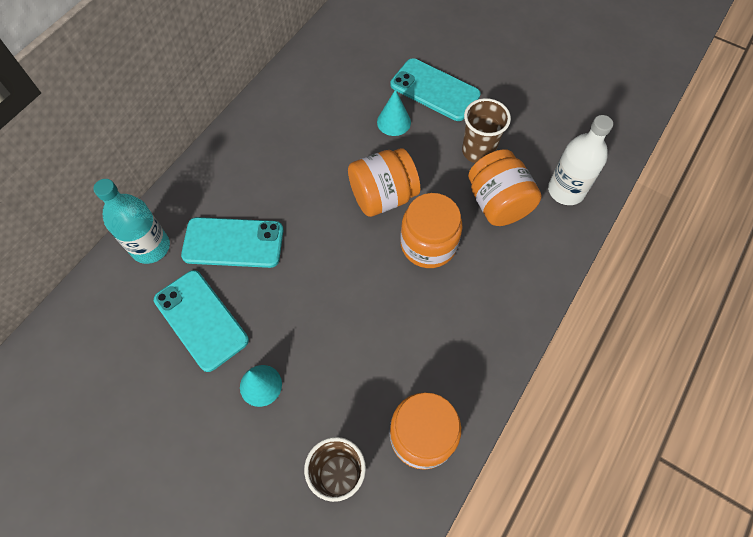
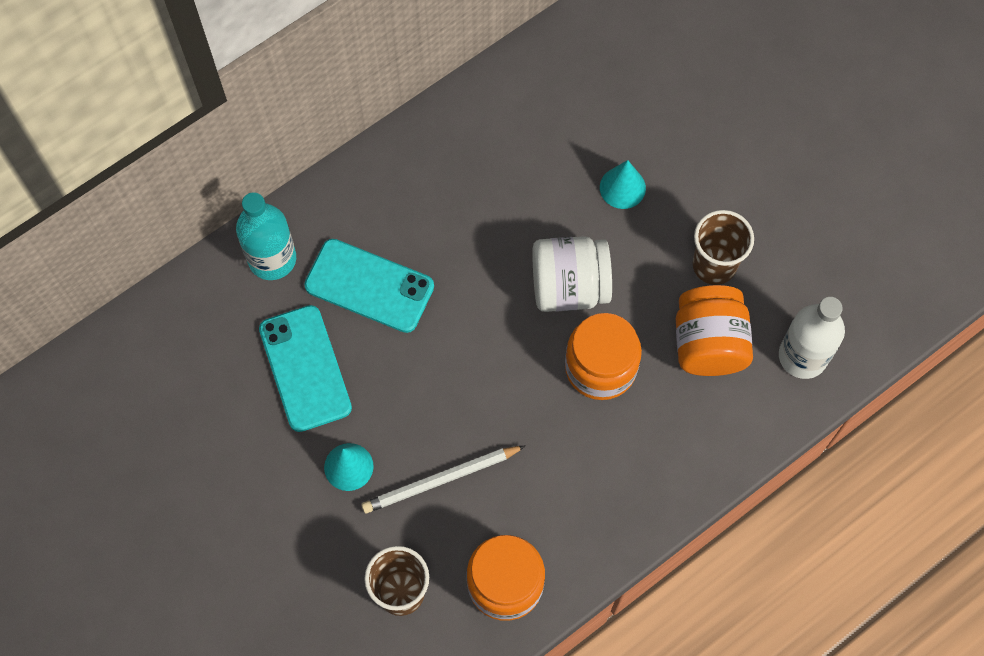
camera: 20 degrees right, 5 degrees up
(339, 370) = (441, 480): none -> white pencil
(383, 196) = (569, 286): orange jar -> white jar
(434, 90) = (694, 158): turquoise phone -> none

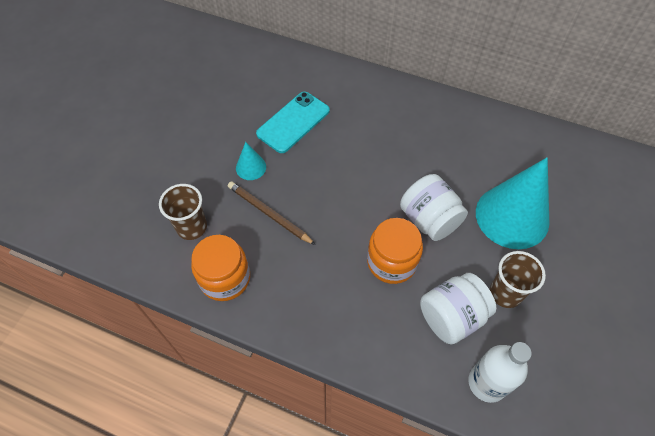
camera: 60 degrees right, 10 degrees down
(272, 259) = (342, 81): turquoise bottle -> none
(369, 286) = (358, 127): turquoise phone -> none
(441, 480) = (269, 214): white pencil -> brown pencil
(622, 187) = (512, 216): turquoise cone -> turquoise cone, size x2.26
(708, 343) = (451, 317): orange jar -> white jar

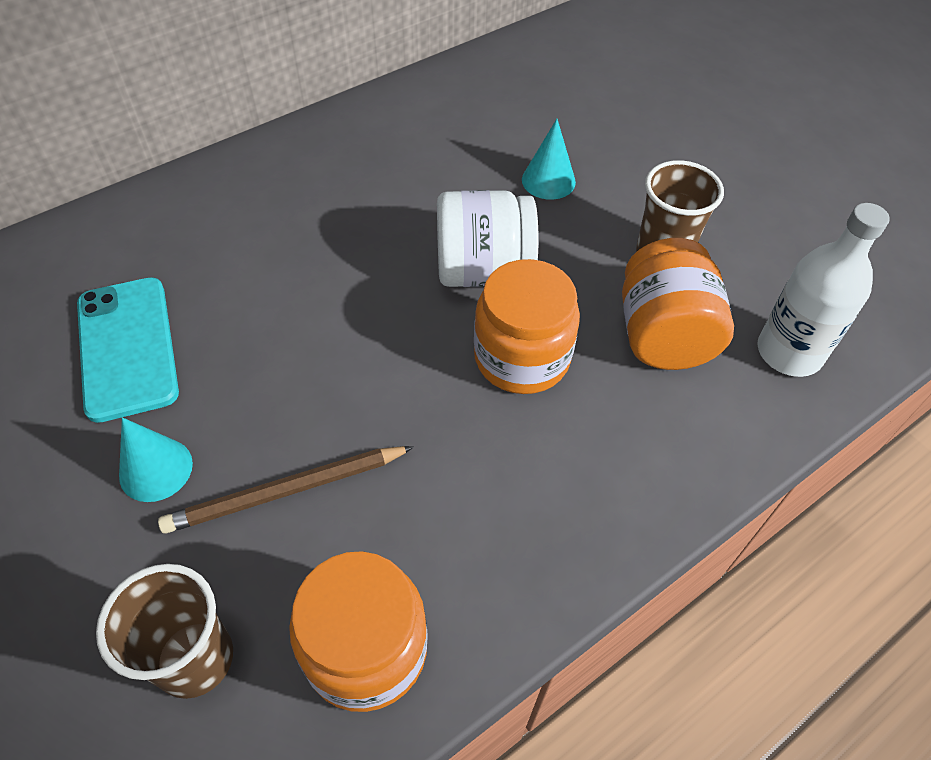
camera: 60 degrees left, 5 degrees down
(451, 317) = (663, 335): white jar -> orange jar
(512, 216) = (548, 180): turquoise cone -> turquoise cone, size x0.44

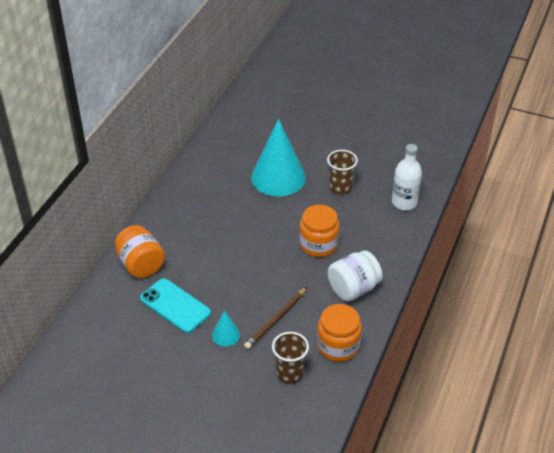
camera: 30 degrees left, 10 degrees down
(483, 270) = (281, 221): white jar -> white jar (353, 288)
(548, 180) = (278, 177): turquoise cone -> turquoise cone, size x2.26
(663, 335) = (360, 215): orange jar -> orange jar (141, 265)

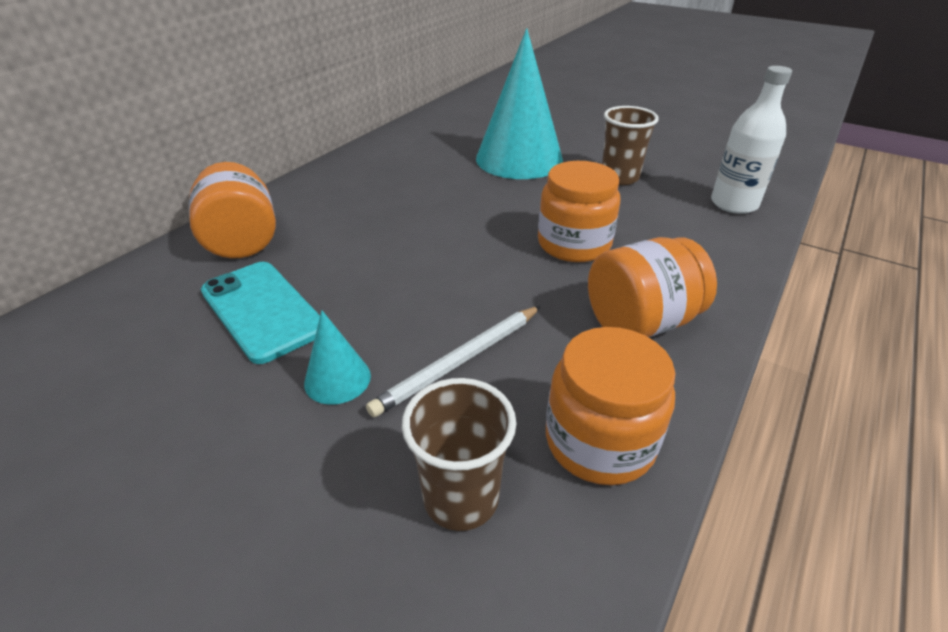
camera: 10 degrees right, 5 degrees down
(276, 320) = (460, 362): brown pencil -> white pencil
(353, 288) = (640, 322): white jar -> orange jar

